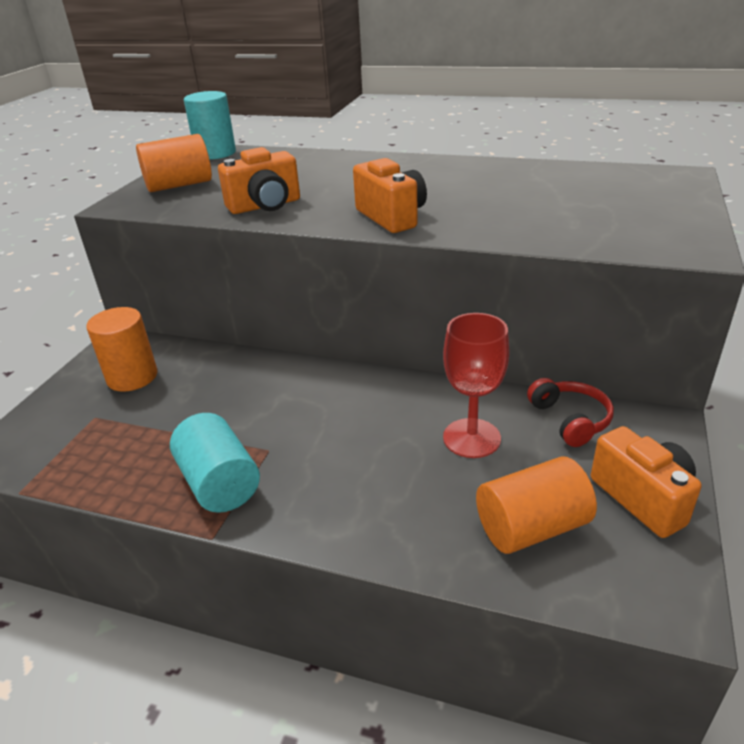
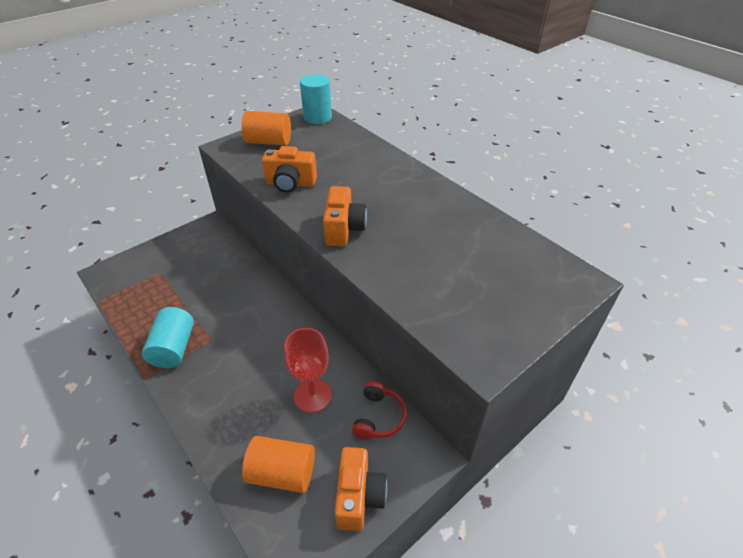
camera: 30 degrees right, 10 degrees up
(132, 377) = (195, 253): orange cylinder -> none

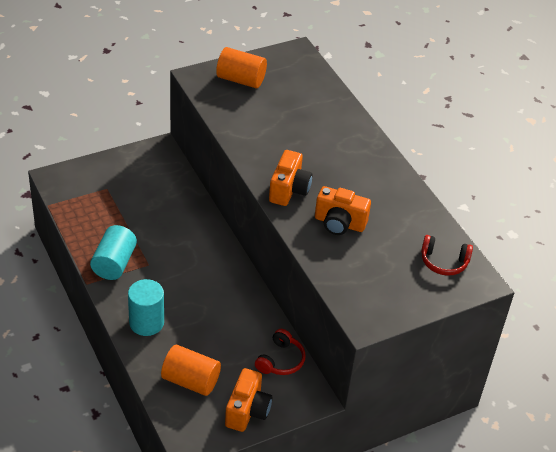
camera: 10 degrees right, 0 degrees up
(290, 183) = (252, 133): orange camera -> orange camera (339, 223)
(312, 395) = (228, 330): red goblet -> none
(317, 117) = (297, 58): turquoise cylinder -> turquoise cylinder (146, 322)
(535, 268) = (443, 262): none -> red headphones

